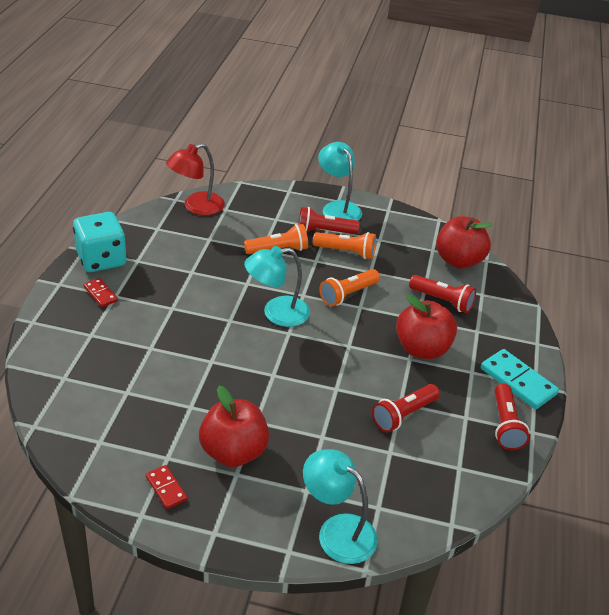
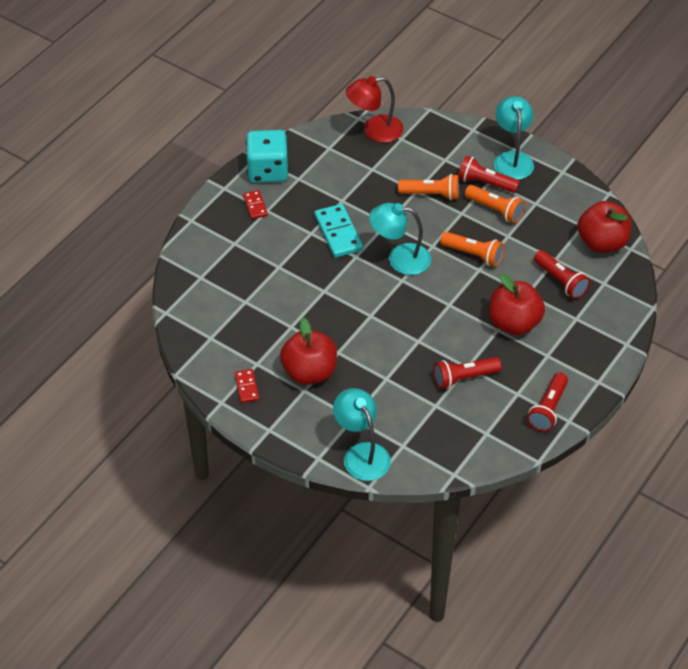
camera: 25 degrees right, 10 degrees up
(347, 294) = (473, 255): orange flashlight -> orange flashlight turned 135 degrees counterclockwise
(518, 381) = (584, 374): turquoise domino -> turquoise domino (338, 233)

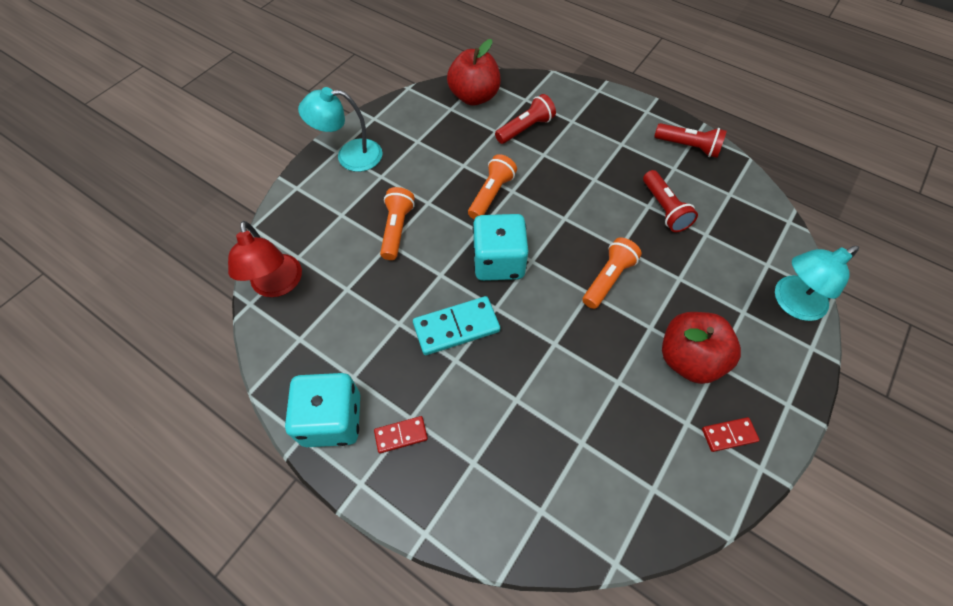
camera: 90 degrees left, 10 degrees up
(400, 258) = (498, 262): turquoise lamp -> turquoise dice
(485, 183) = (384, 180): red flashlight -> none
(495, 210) = (425, 173): orange flashlight -> orange flashlight (608, 279)
(514, 323) = (584, 166): red apple -> none

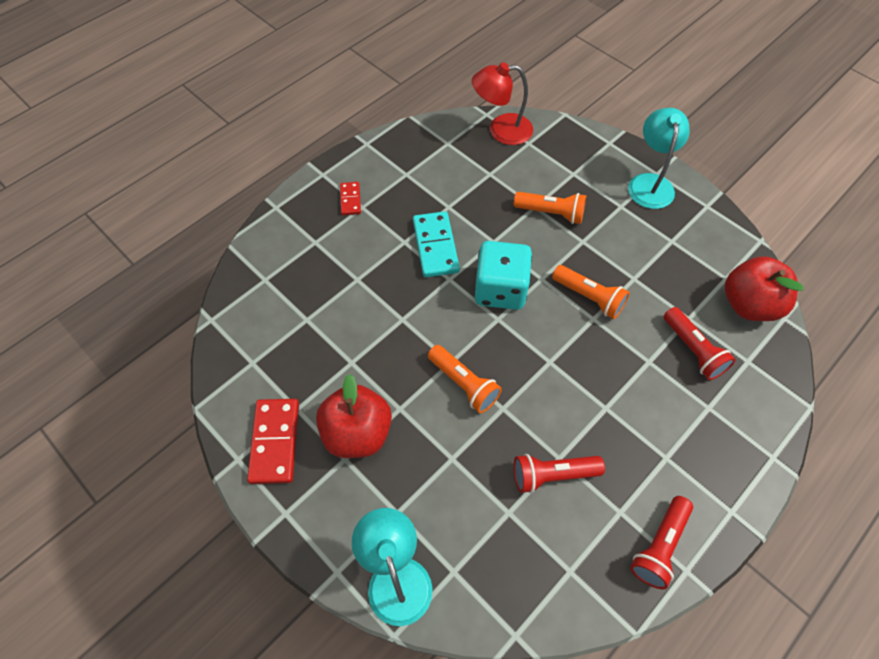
camera: 100 degrees right, 0 degrees up
(332, 419) = (375, 160): turquoise dice -> none
(729, 435) = (275, 442): red domino -> red domino, size x1.78

